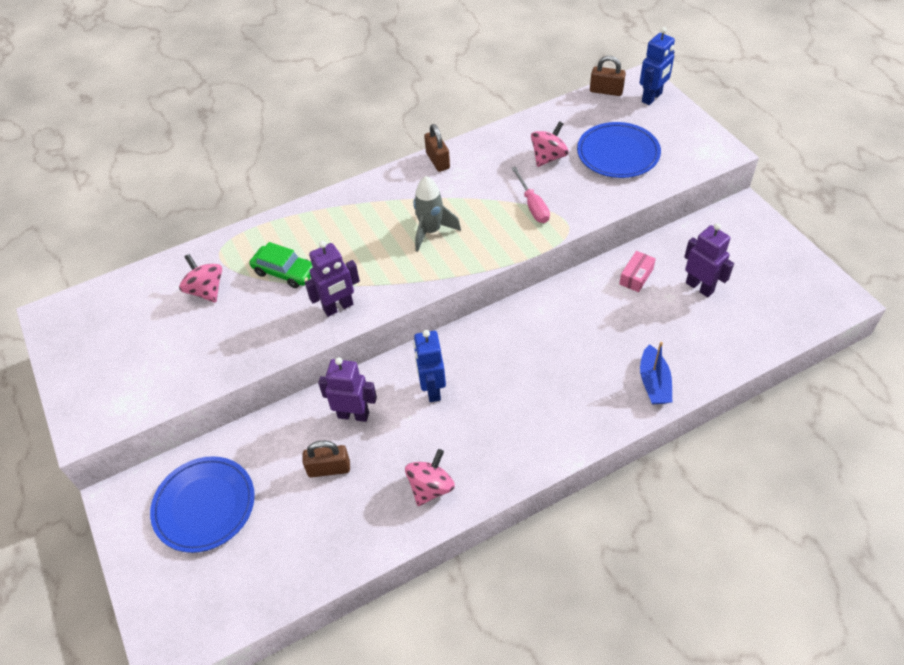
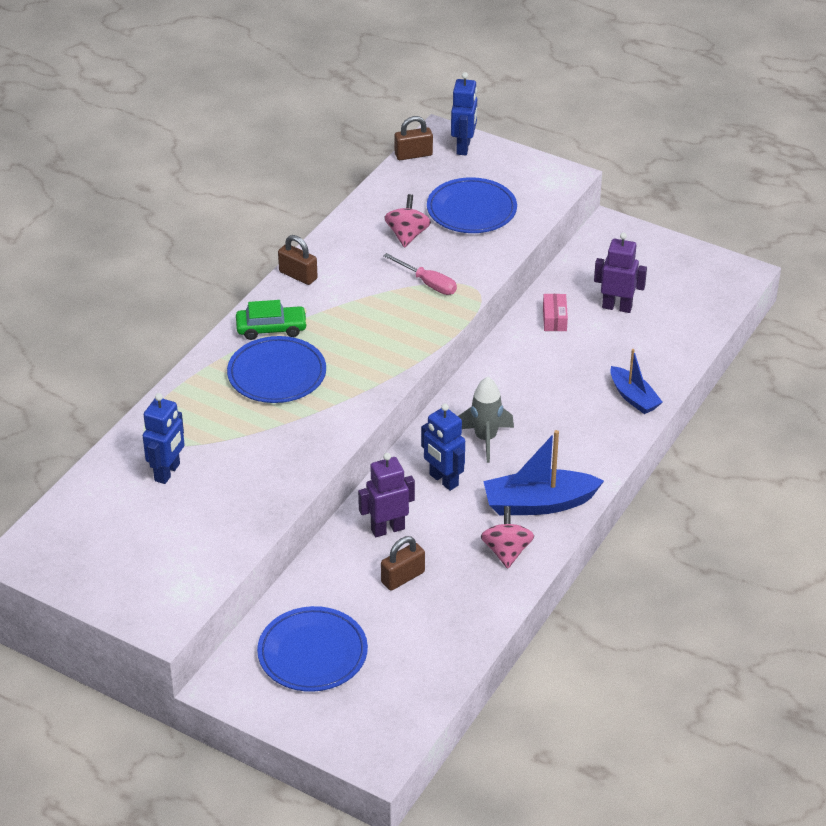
camera: 35 degrees left, 10 degrees down
(206, 290) = (167, 472): pink spinning top -> blue robot
(285, 272) = (234, 427): green car -> green car (271, 328)
(338, 307) = (317, 435): purple robot -> none
(353, 239) = (277, 374): none -> blue plate
(431, 231) = (349, 340): grey rocket -> grey rocket (485, 439)
(494, 452) = (539, 503): none -> blue boat

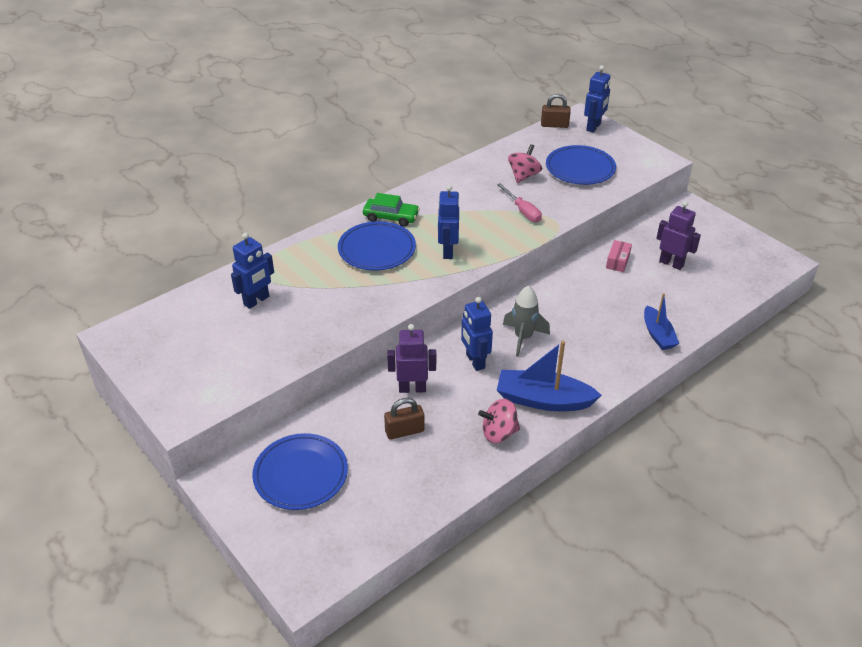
camera: 20 degrees right, 0 degrees up
(298, 275) = (430, 186): brown padlock -> none
(363, 356) = (447, 251): none -> blue robot
(506, 552) = (499, 433): pink spinning top -> pink spinning top turned 120 degrees counterclockwise

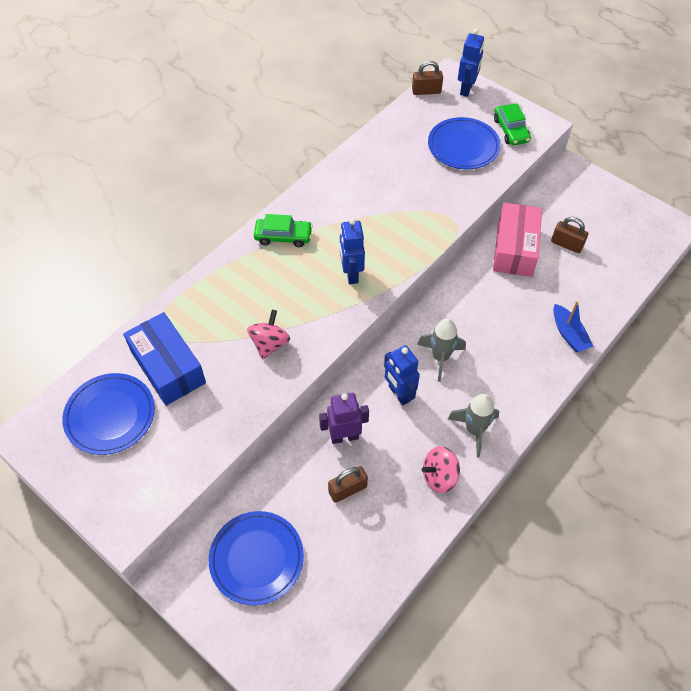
camera: 10 degrees left, 15 degrees up
(256, 301) = (168, 367): blue robot -> blue box
(377, 249) = (278, 281): blue plate -> blue plate (110, 415)
(522, 211) = (416, 210): pink screwdriver -> none
(523, 176) = (408, 163): pink spinning top -> pink spinning top (269, 344)
(543, 400) = (474, 430): blue boat -> grey rocket
(617, 261) = (514, 249): pink box -> pink box, size x2.13
(629, 161) = (510, 130): none -> green car
(671, 263) = (566, 244): purple robot -> brown padlock

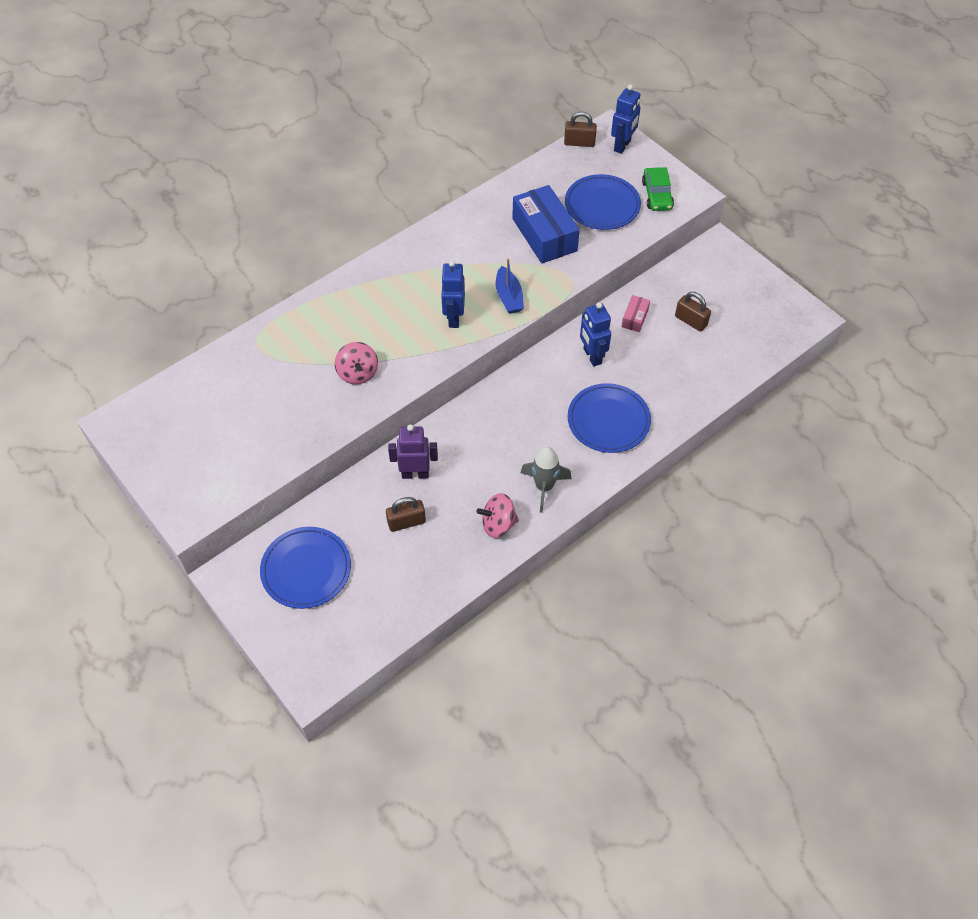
camera: 10 degrees right, 0 degrees up
(110, 415) = (194, 417): blue plate -> blue plate (608, 420)
(168, 367) = (256, 381): blue box -> blue box (544, 235)
(269, 344) = (358, 373): pink spinning top -> pink spinning top turned 135 degrees clockwise
(283, 236) = (395, 272): green car -> none
(399, 394) = (479, 442): blue robot -> blue robot (592, 356)
(440, 357) = (529, 414): grey rocket -> none
(514, 249) = (635, 318): pink box -> pink box, size x0.47
(568, 334) = (666, 410): blue boat -> blue boat (509, 297)

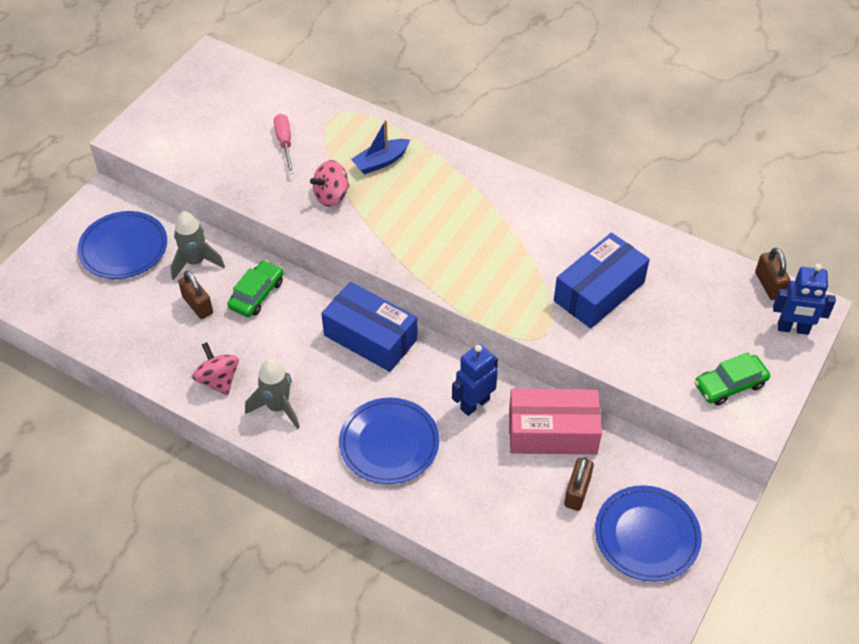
camera: 70 degrees right, 5 degrees down
(272, 391) = (285, 143): none -> pink screwdriver
(354, 513) = (196, 262): none -> grey rocket
(415, 474) = (257, 294): purple robot -> green car
(453, 318) = (437, 248): blue robot -> none
(499, 404) = (370, 337): none -> blue box
(509, 297) = (489, 285): blue boat -> blue boat (381, 162)
(602, 205) = (677, 334): blue plate -> blue plate (647, 536)
(635, 318) = (552, 432): pink box -> pink box, size x2.13

